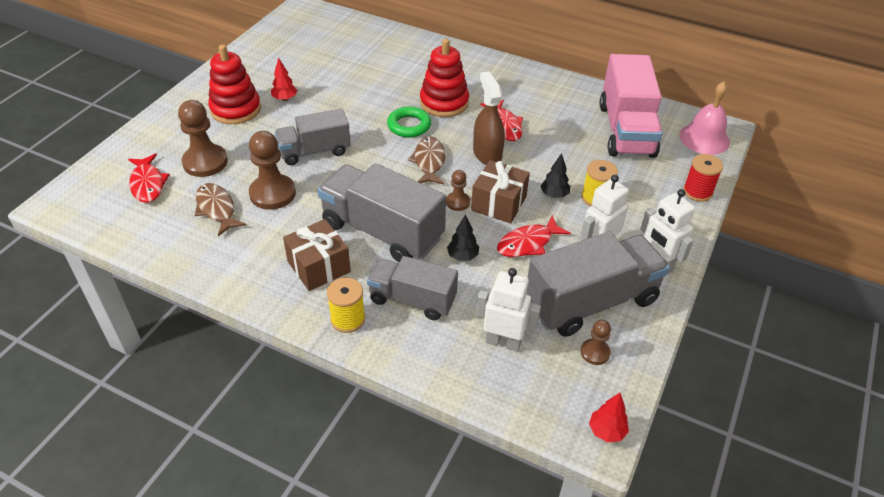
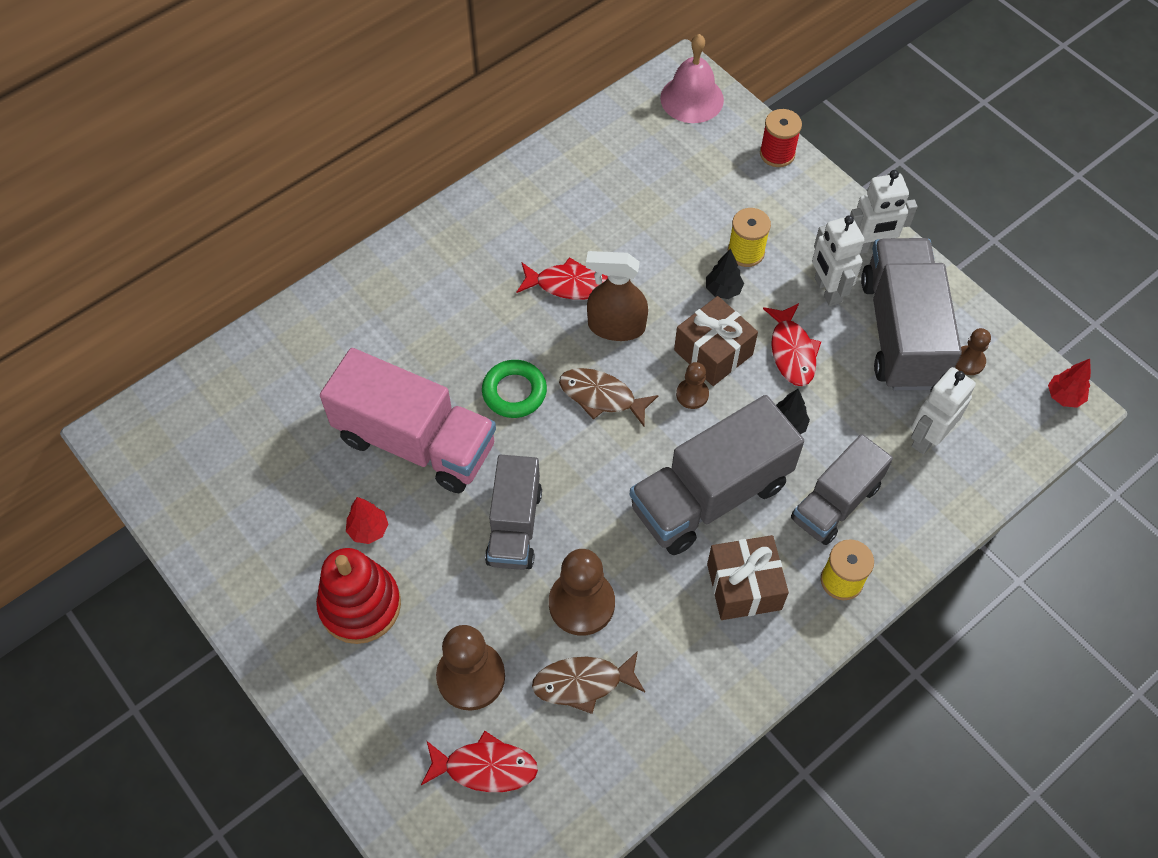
camera: 65 degrees left, 15 degrees up
(444, 103) = (484, 332): red stacking toy -> none
(626, 130) = (640, 164): pink truck -> pink truck (415, 442)

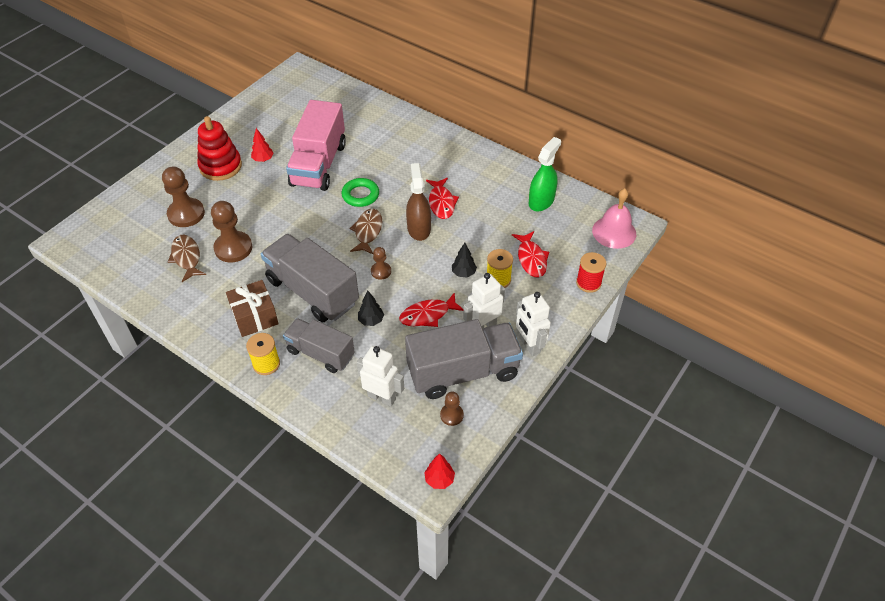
camera: 75 degrees right, 10 degrees down
(485, 767) = (137, 229): red fish -> red fish (531, 259)
(514, 526) = (276, 212): grey truck -> none
(606, 161) = (541, 201): none -> green spray bottle
(713, 352) = (414, 276): brown gift -> none

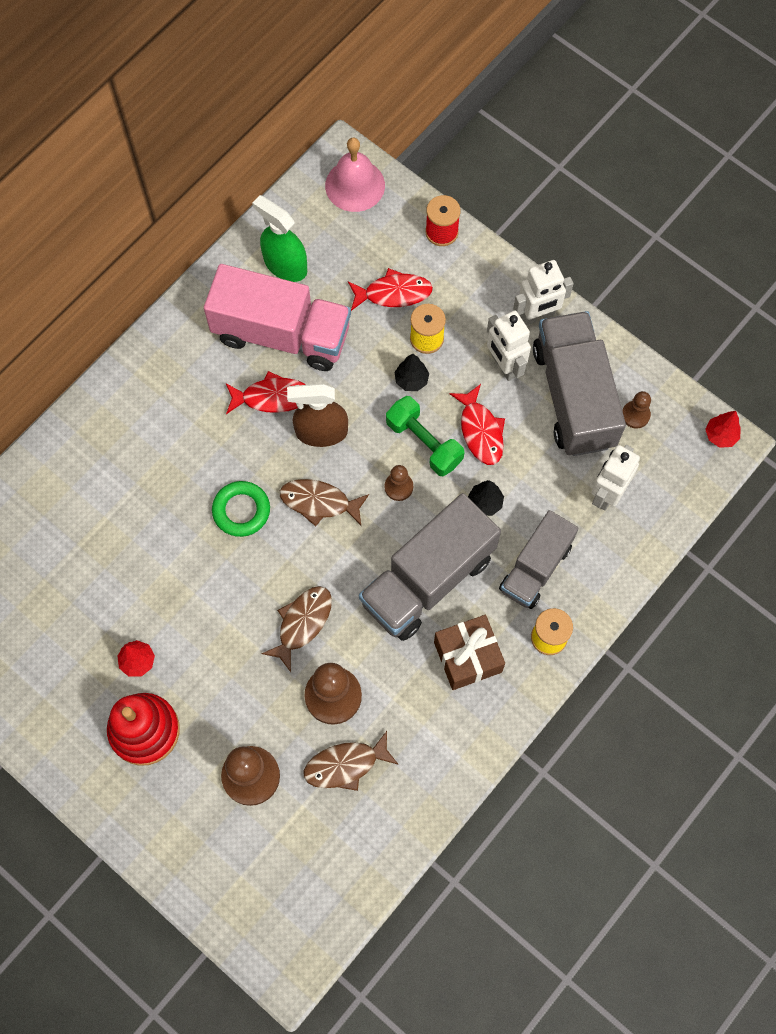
camera: 85 degrees left, 20 degrees up
(283, 229) = (302, 623): none -> brown fish
(319, 164) = (162, 573): pink truck -> pink truck (281, 334)
(415, 283) = (424, 443): none -> green dumbbell

